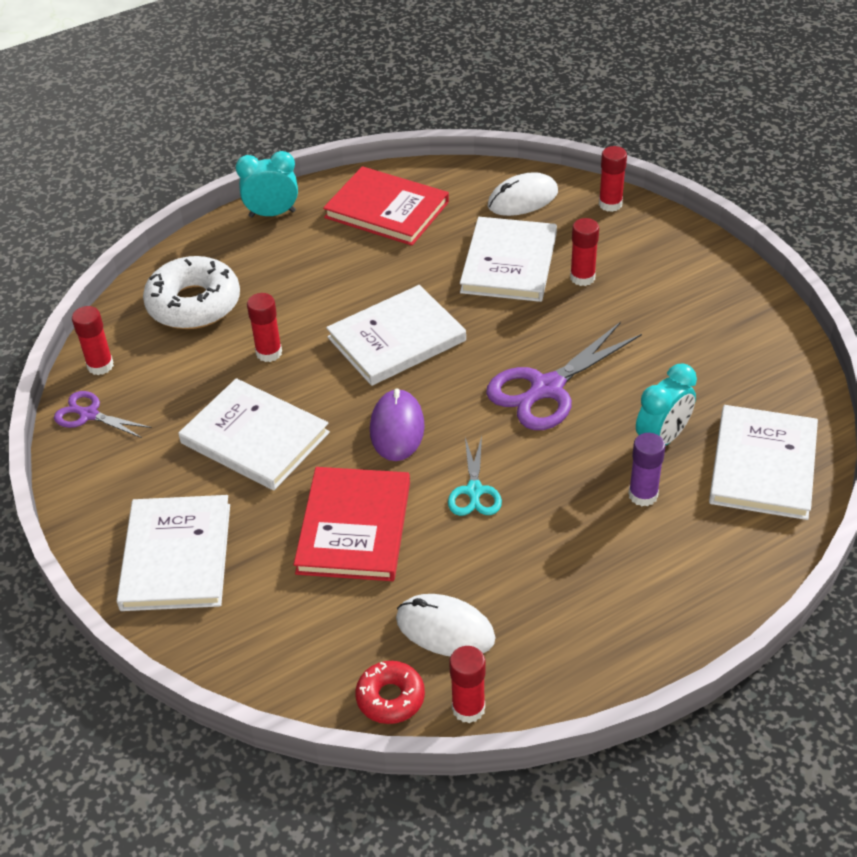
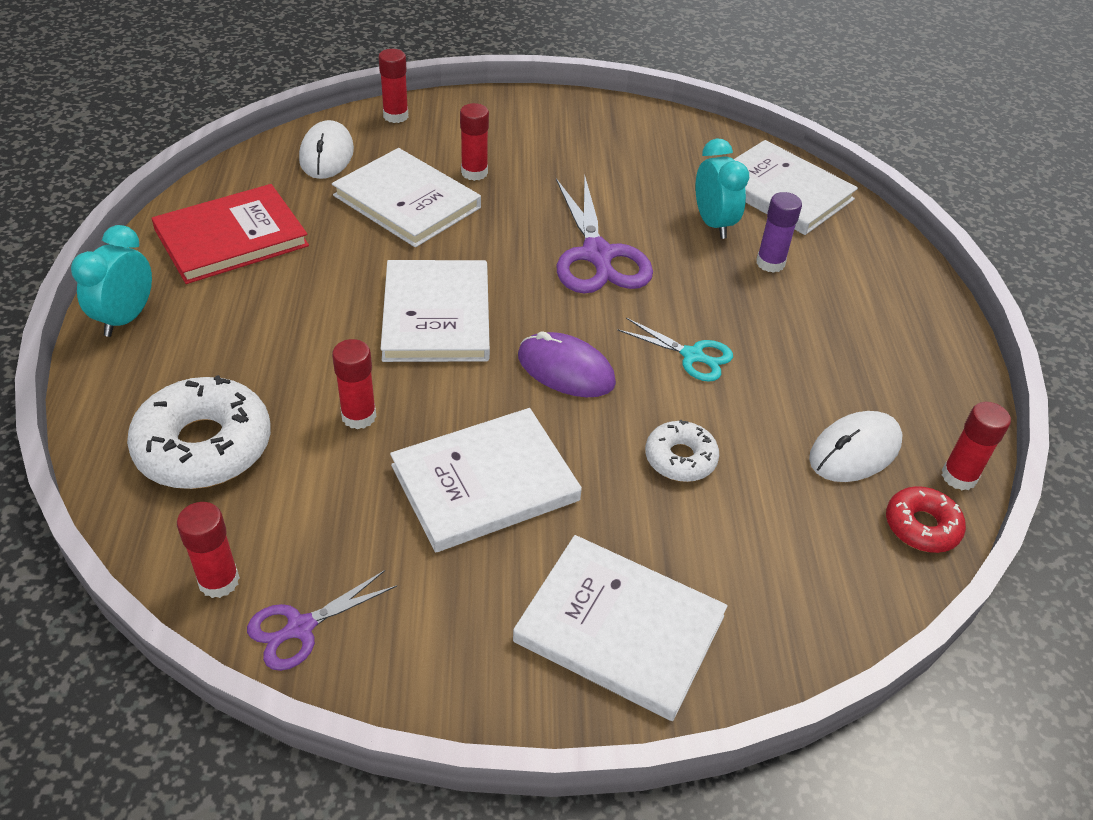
camera: 65 degrees left, 0 degrees up
(354, 527) = (680, 458): red book -> white donut

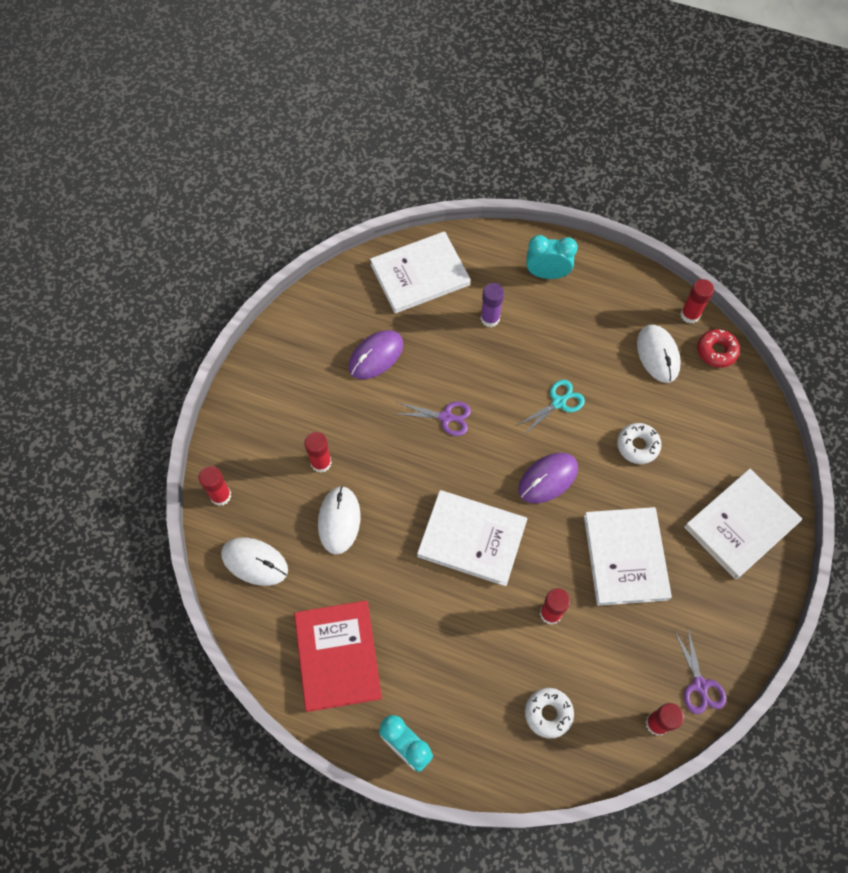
camera: 65 degrees left, 20 degrees up
(204, 446) = (548, 713): white donut -> white donut, size x0.55
(407, 201) = (339, 520): white book -> white mouse
(597, 256) = (446, 417): purple scissors -> purple scissors, size x0.56
(642, 182) = (376, 356): none -> purple mouse
(713, 224) = (438, 333): turquoise clock -> turquoise clock (547, 274)

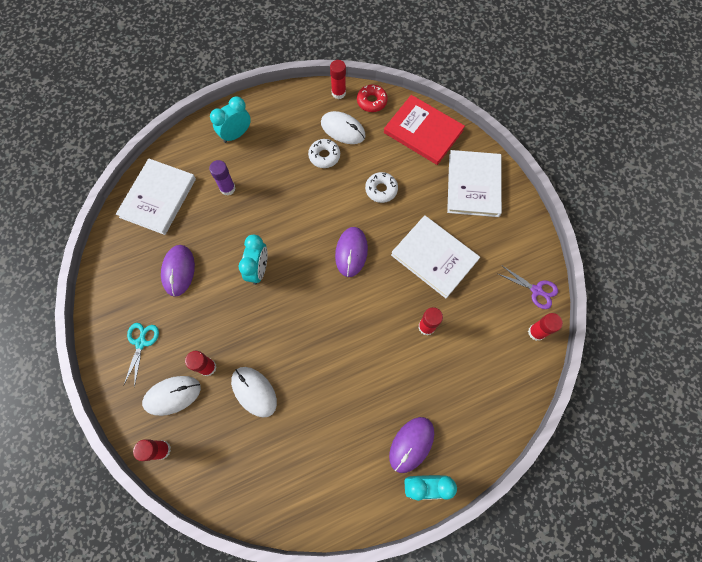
camera: 45 degrees left, 5 degrees up
(255, 562) = (226, 469): white mouse -> white mouse (172, 395)
(337, 656) = (333, 473): red book -> red book (423, 132)
(429, 701) = (411, 444): none -> purple mouse
(446, 417) = (258, 269): purple scissors -> turquoise clock
(472, 539) = (343, 326): white book -> none
(548, 713) = (479, 384): white donut -> white donut (324, 156)
(559, 402) = (315, 203): turquoise scissors -> turquoise scissors (141, 342)

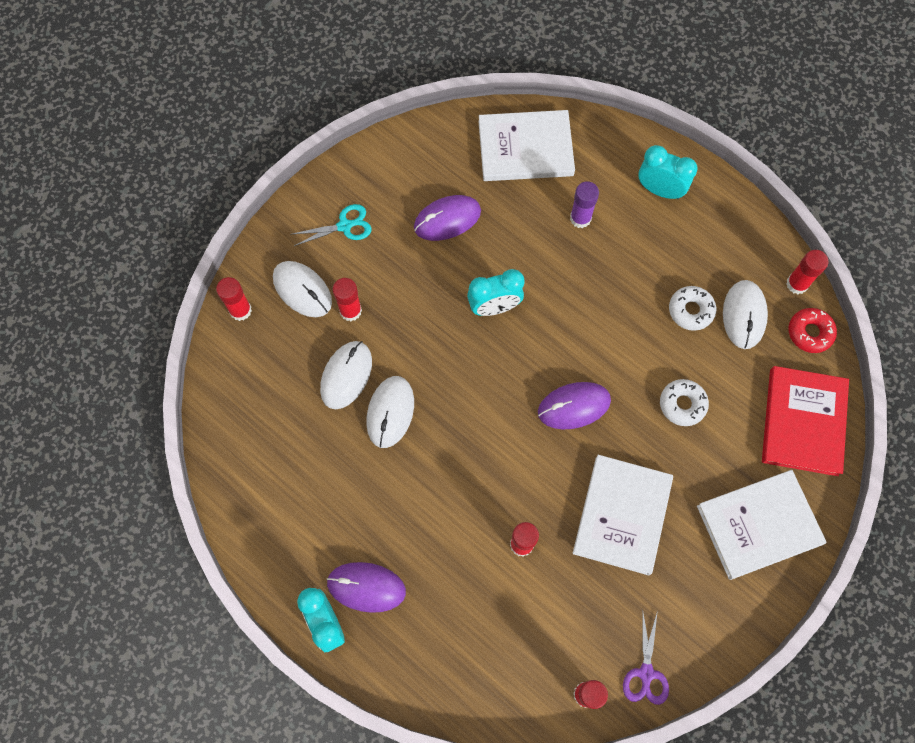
camera: 65 degrees right, 0 degrees up
(296, 372) = (390, 412): none -> white mouse

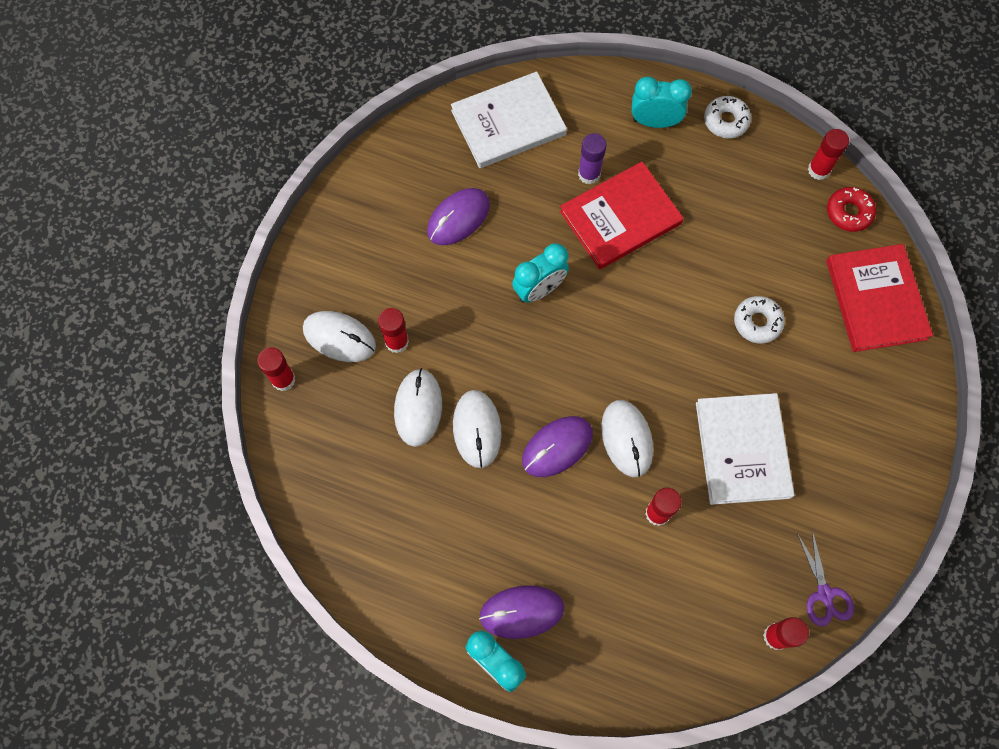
camera: 20 degrees left, 0 degrees up
(345, 226) = (357, 258): turquoise scissors -> none
(574, 406) = (655, 360): purple mouse -> purple mouse (557, 447)
(593, 267) = (620, 217): none -> red book
(691, 310) = (729, 229): white donut -> white donut (726, 121)
(744, 315) = (781, 216): white mouse -> white mouse (627, 439)
(759, 525) = (873, 413): white book -> none

